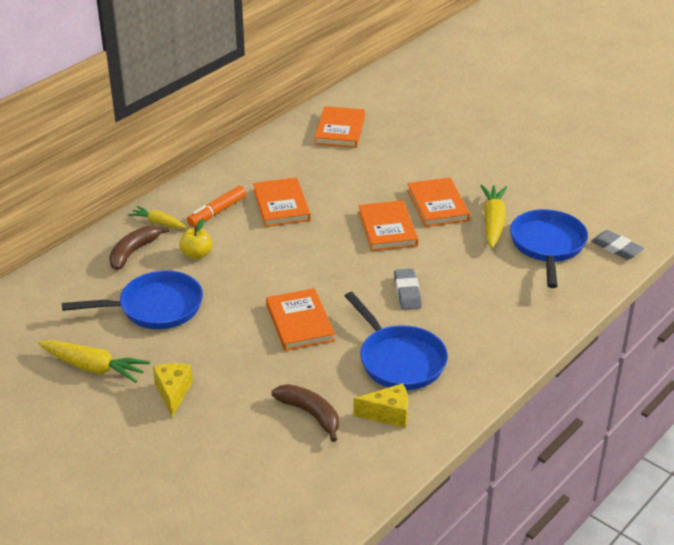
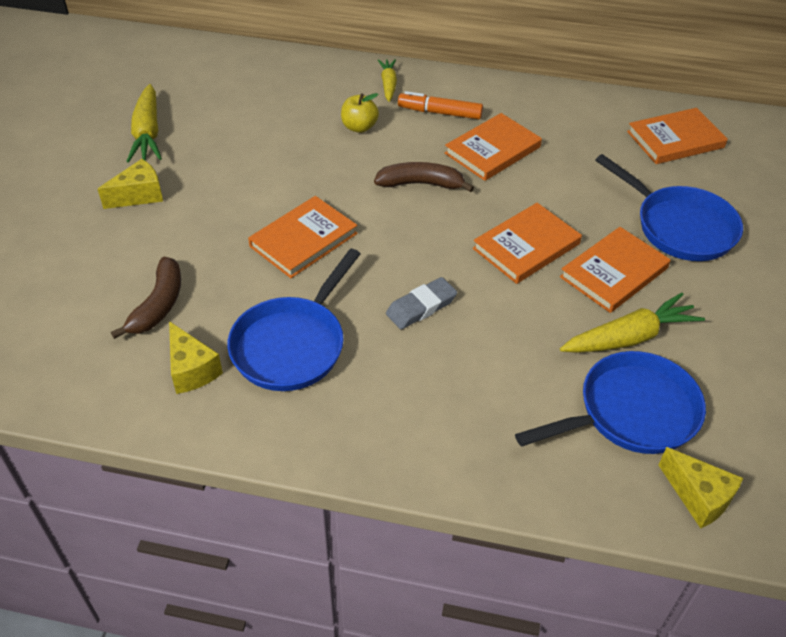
camera: 60 degrees right, 10 degrees up
(133, 252) = (331, 88): brown banana -> brown banana (421, 184)
(155, 307) = (258, 134): blue pan -> blue pan (679, 227)
(616, 248) = (698, 497): grey eraser -> yellow cheese

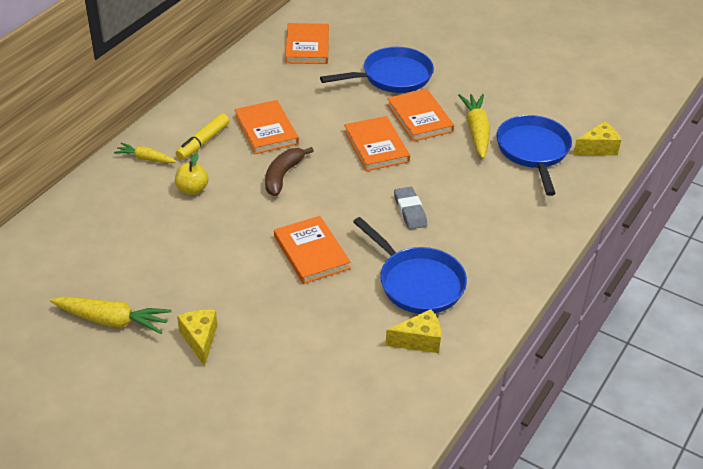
camera: 70 degrees left, 5 degrees down
(158, 305) = (343, 348): brown banana -> none
(440, 113) = (203, 142): orange marker -> yellow marker

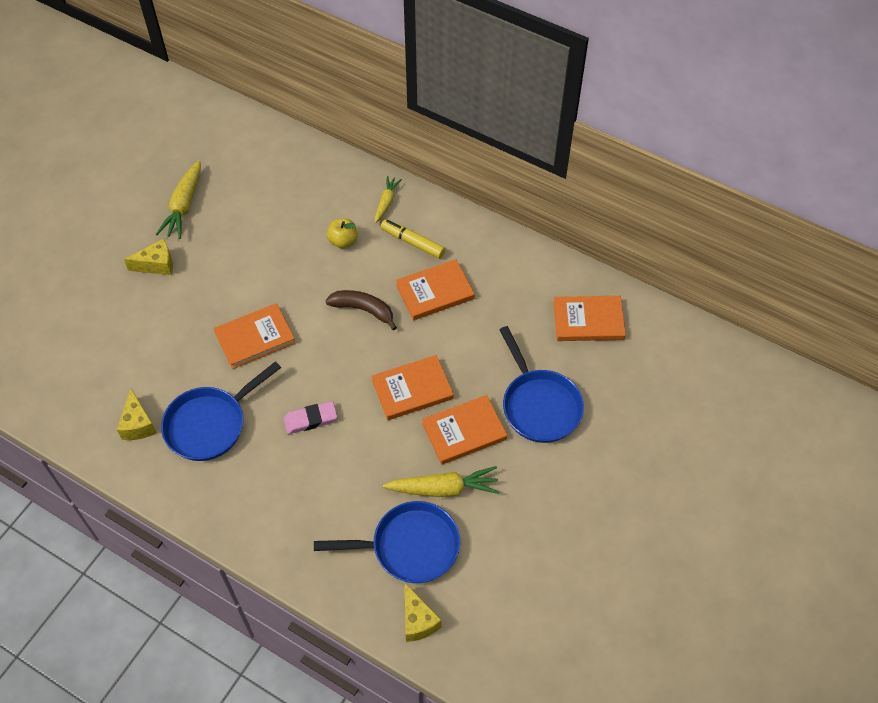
camera: 90 degrees right, 15 degrees up
(410, 211) = (310, 419): grey eraser -> pink eraser

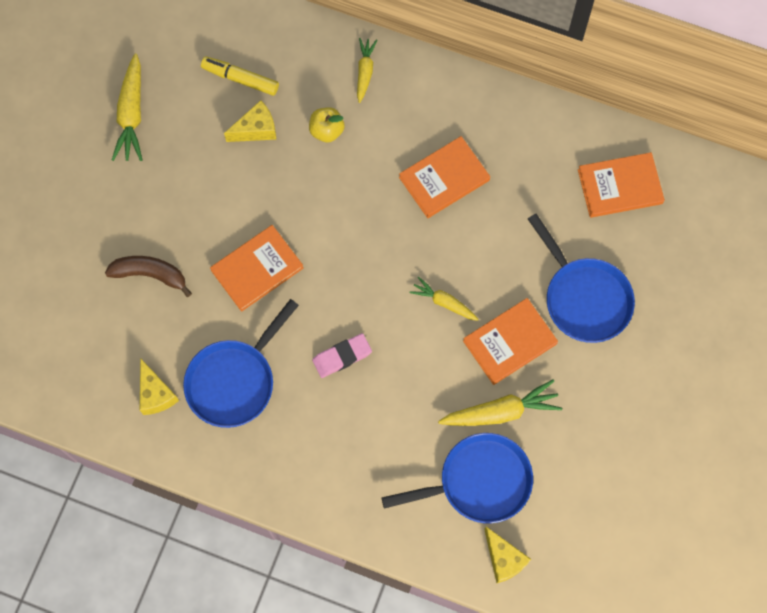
camera: 10 degrees left, 15 degrees up
(157, 265) = (122, 196): yellow cheese -> yellow cheese (256, 129)
(363, 310) = (369, 214): brown banana -> brown banana (150, 274)
(412, 389) = (444, 302): orange book -> yellow carrot
(413, 243) = (406, 120): yellow marker -> yellow marker (241, 79)

